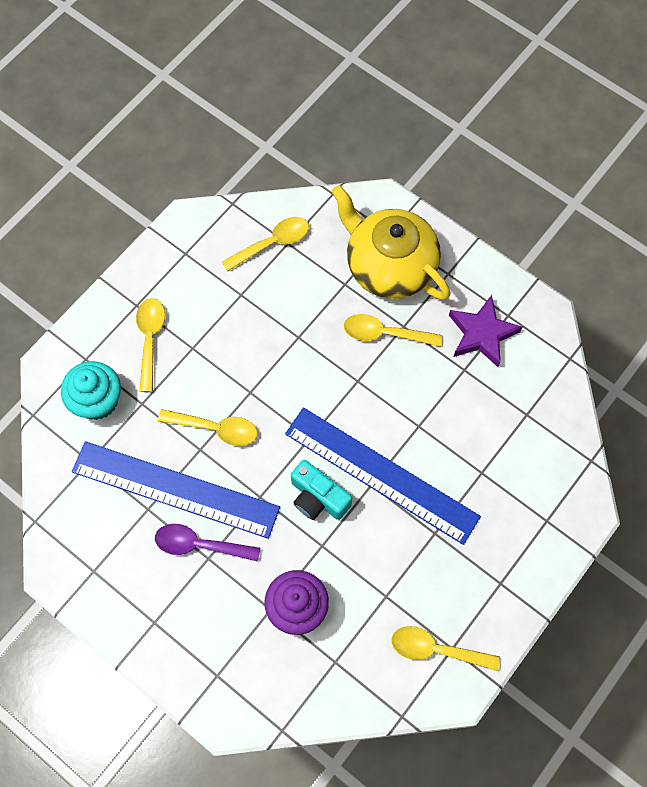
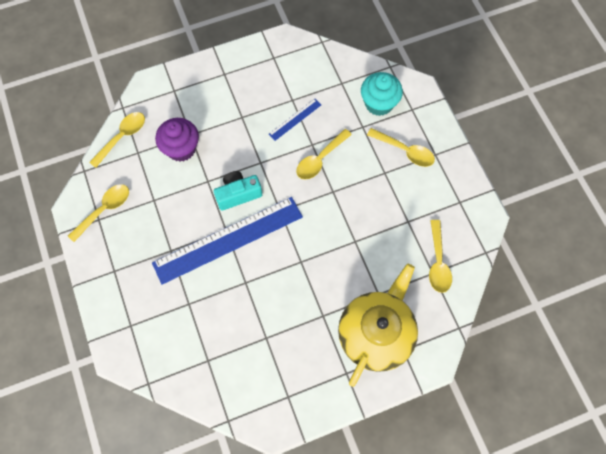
camera: 120 degrees right, 0 degrees up
(175, 489) = (295, 119): blue ruler -> blue ruler, size x0.43
(200, 545) = (252, 116): purple spoon -> none
(385, 333) = (324, 299): yellow spoon -> yellow spoon (122, 137)
(389, 266) = (376, 333): yellow teapot -> yellow teapot turned 45 degrees counterclockwise
(482, 334) = (285, 367): purple star -> none

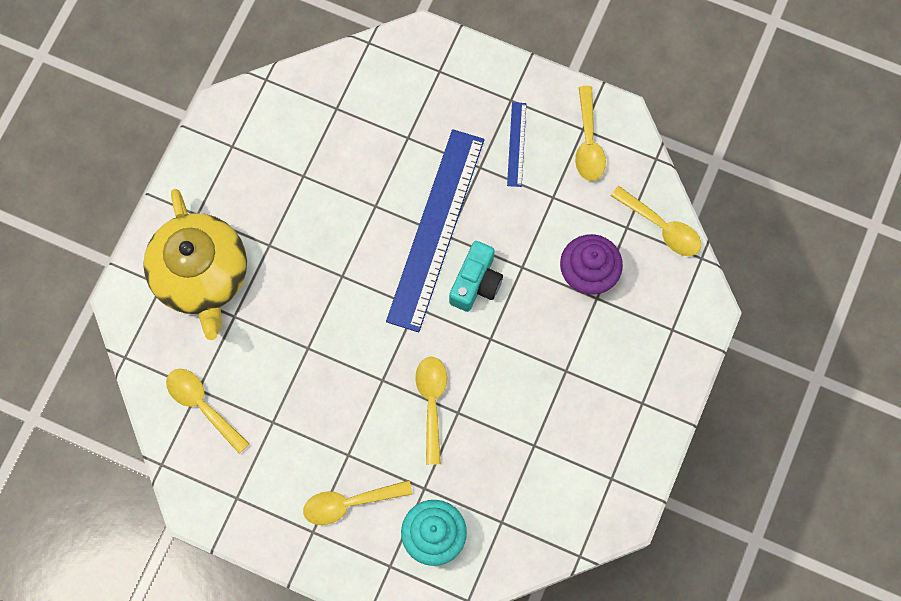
camera: 135 degrees right, 5 degrees up
(122, 137) = (661, 227): yellow spoon -> yellow spoon turned 45 degrees counterclockwise
(295, 119) = (506, 424): blue ruler -> blue ruler (516, 144)

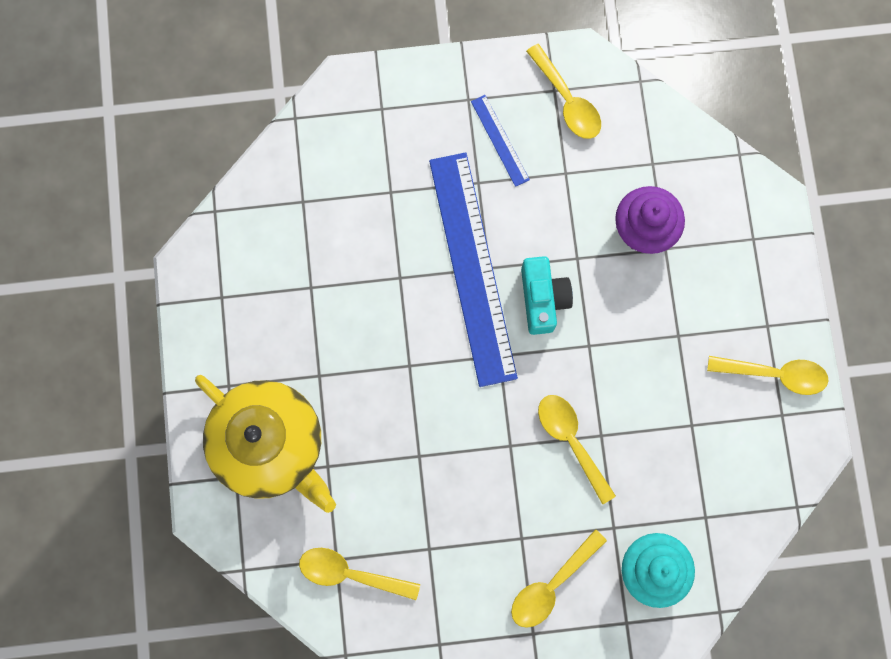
camera: 30 degrees left, 5 degrees up
(661, 227) = (685, 145): yellow spoon -> yellow spoon (774, 374)

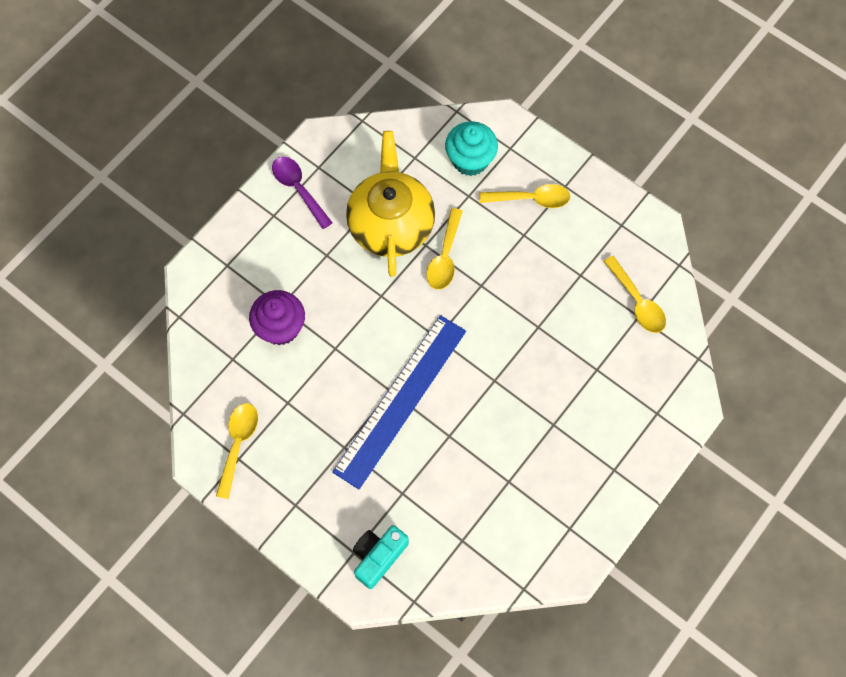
camera: 135 degrees left, 10 degrees down
(271, 444) = (619, 412): yellow teapot -> yellow teapot (391, 224)
(499, 140) = (304, 460): blue ruler -> none
(542, 299) = (379, 344): turquoise camera -> turquoise camera (378, 557)
(774, 374) = (298, 189): yellow spoon -> purple spoon

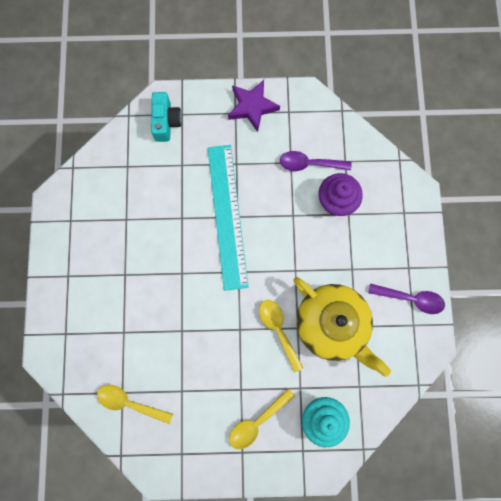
camera: 140 degrees right, 10 degrees up
(238, 444) = (296, 118): yellow spoon -> none
(270, 385) = (309, 164): none -> purple spoon
(271, 496) = (252, 107): none -> purple star
(401, 400) = (227, 216): blue ruler -> turquoise ruler

